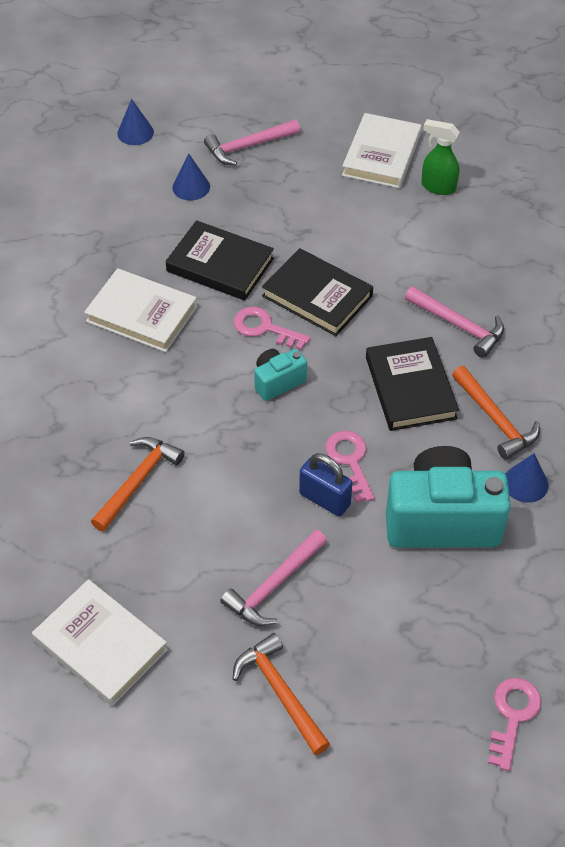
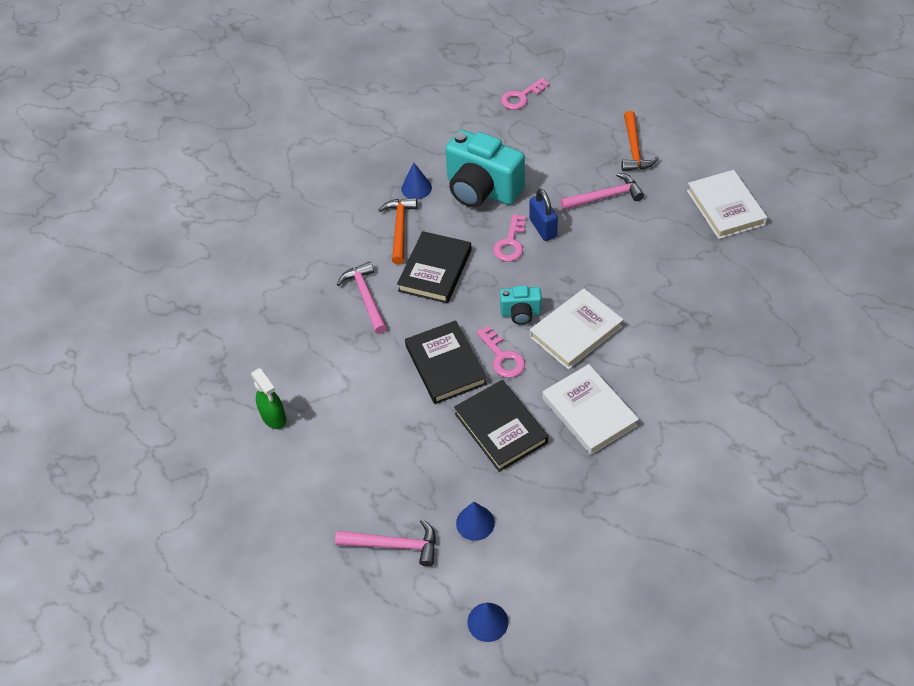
camera: 145 degrees left, 0 degrees up
(138, 481) = (656, 288): orange hammer -> none
(381, 155) = (289, 473): white book -> white book (575, 331)

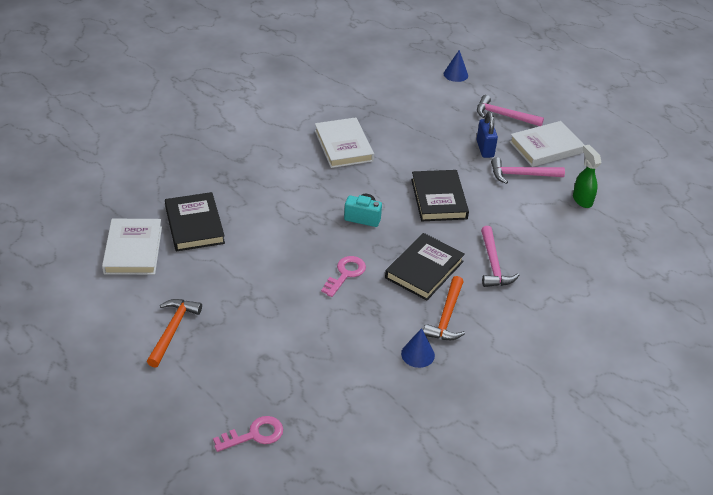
camera: 170 degrees left, 10 degrees down
(475, 523) = (448, 113): blue cone -> none
(482, 190) = (351, 332): turquoise camera -> none
(501, 428) = (411, 153): black book -> black book (194, 225)
(502, 357) = (391, 192): pink key -> none
(543, 228) = (309, 278): blue padlock -> blue padlock (485, 149)
(575, 331) = (325, 194): white book -> white book (546, 147)
(605, 197) = (234, 290): pink hammer -> pink hammer (521, 175)

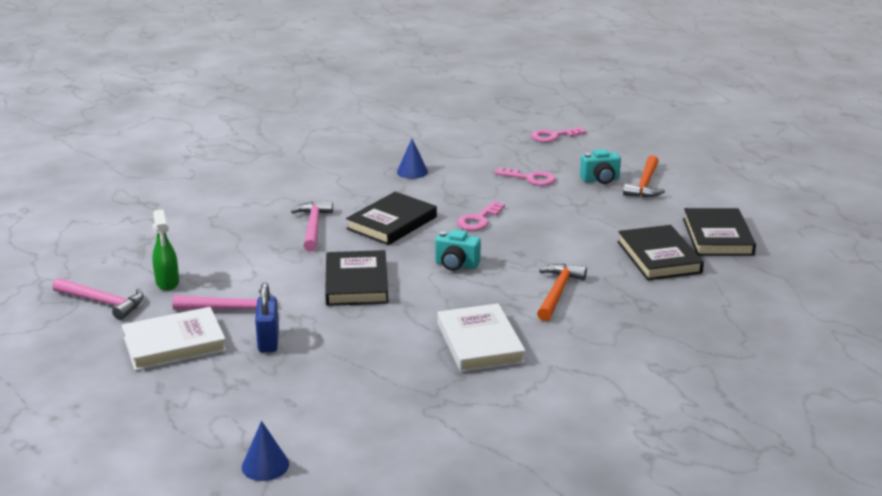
camera: 175 degrees left, 15 degrees down
(133, 250) = (717, 237): white book -> black book
(217, 339) = (600, 180): none -> turquoise camera
(291, 341) = (530, 178): none -> pink key
(446, 317) = (378, 192): orange hammer -> orange hammer (558, 292)
(504, 115) = (213, 390): pink hammer -> pink hammer (103, 302)

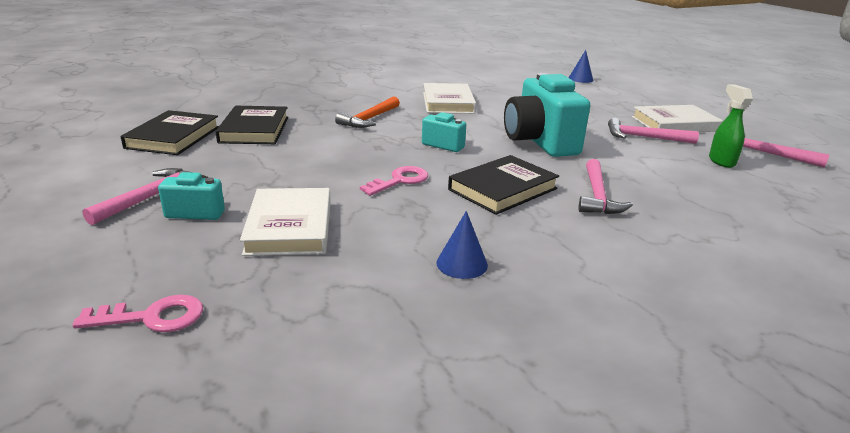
camera: 170 degrees left, 0 degrees up
(268, 341) = (602, 118): blue padlock -> none
(356, 283) = (540, 142): black book -> turquoise camera
(530, 178) = (290, 227): pink key -> white book
(645, 185) = (150, 197): orange hammer -> pink hammer

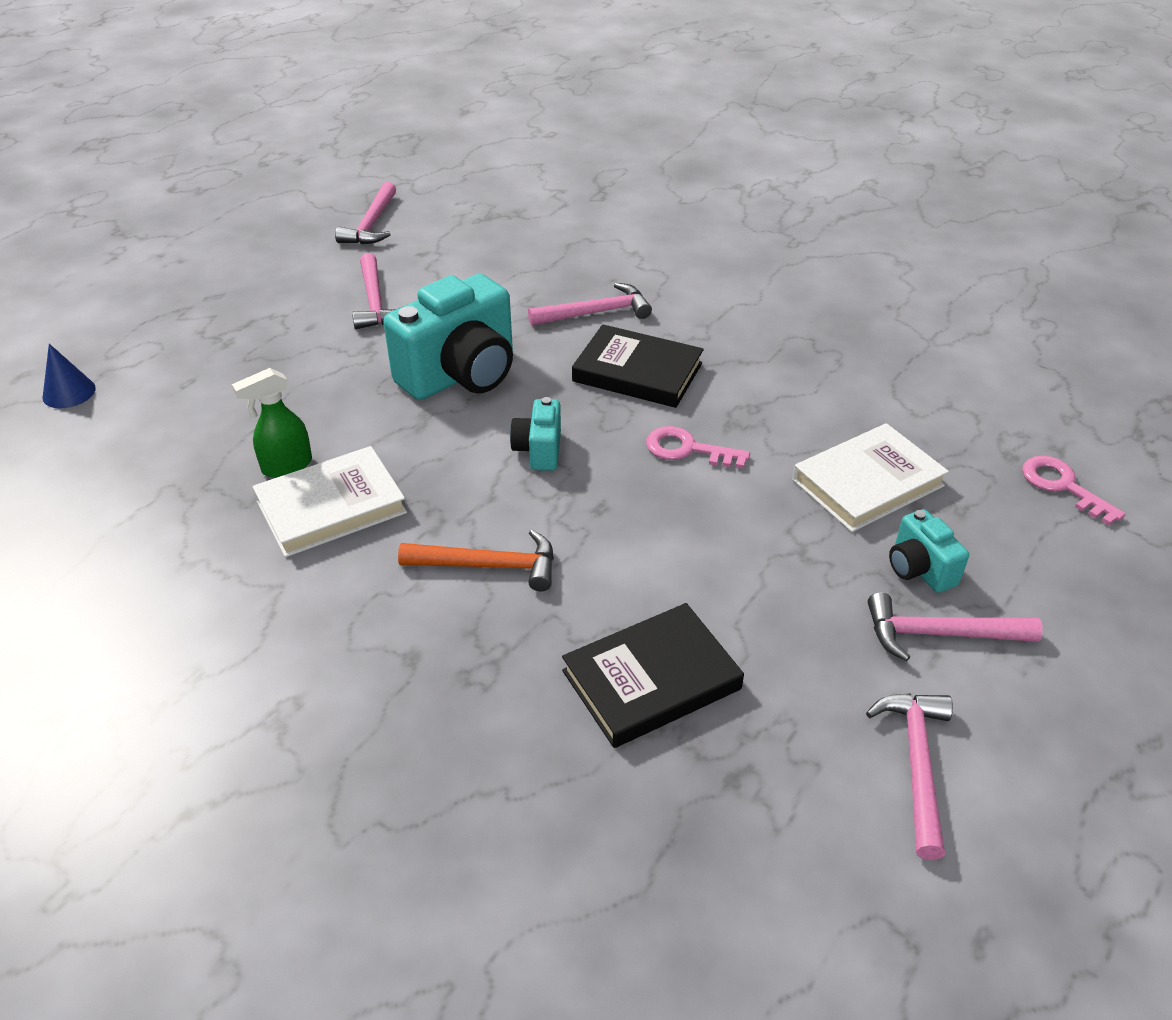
camera: 115 degrees left, 15 degrees up
(110, 162) = (916, 764): none -> pink hammer
(173, 137) = (772, 765): black book -> none
(462, 264) = (810, 360): blue cone -> none
(674, 124) = (297, 284): white book -> none
(721, 161) = (422, 249): green spray bottle -> green spray bottle (286, 466)

